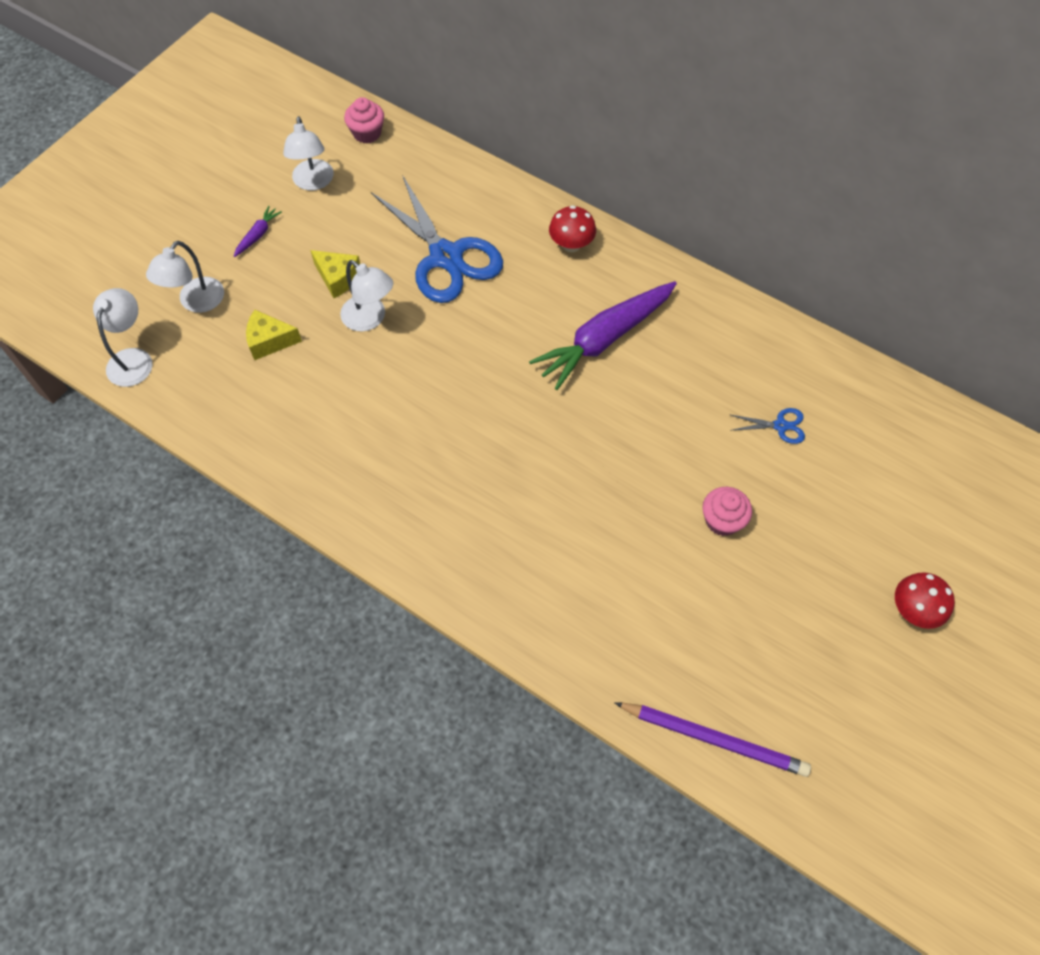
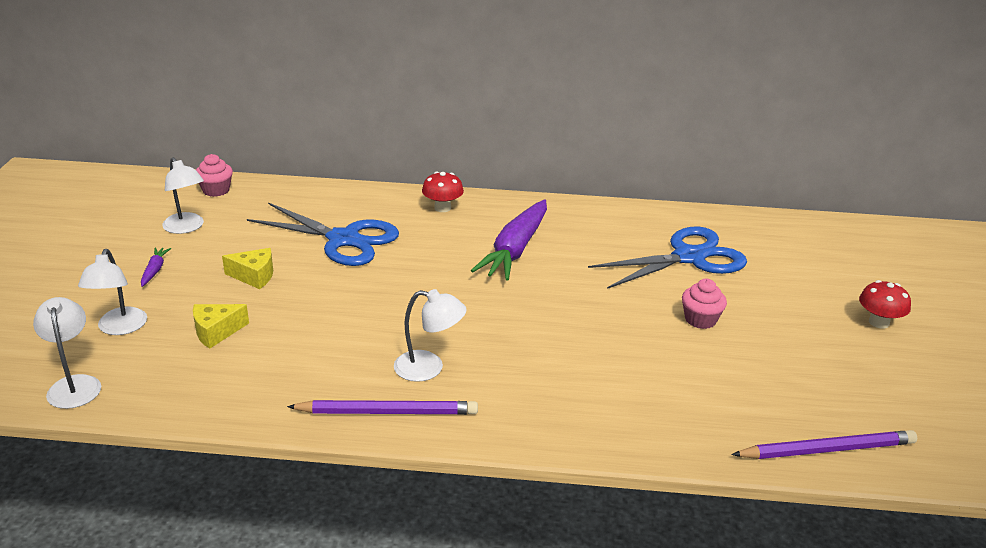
camera: 30 degrees left, 30 degrees down
(356, 505) = (387, 412): none -> purple pencil
(370, 319) = (304, 292): white lamp -> white lamp (429, 368)
(780, 426) = (689, 257): blue scissors -> blue scissors, size x2.43

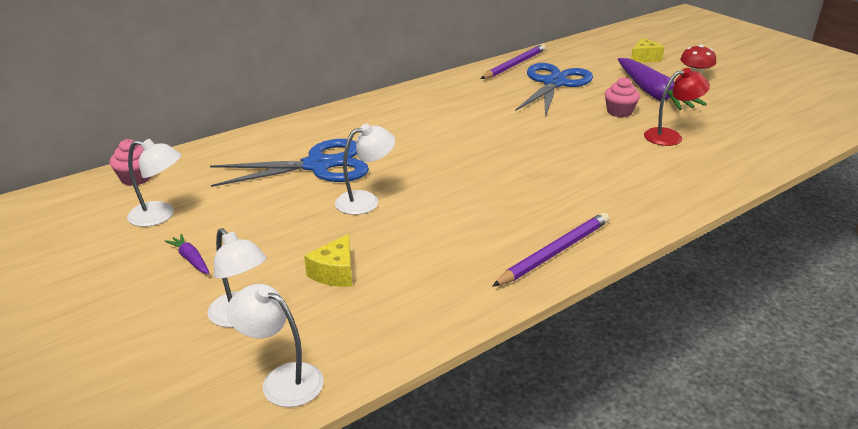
camera: 40 degrees left, 0 degrees up
(254, 276) = (292, 221): yellow cheese -> yellow cheese (644, 58)
(429, 368) = (529, 213): white lamp -> white lamp (365, 200)
(442, 208) = (354, 116): red mushroom -> none
(515, 250) = (450, 121): purple carrot -> purple carrot (653, 94)
(706, 372) = (670, 136): none -> red lamp
(826, 449) = (783, 144): purple pencil -> purple pencil (514, 65)

